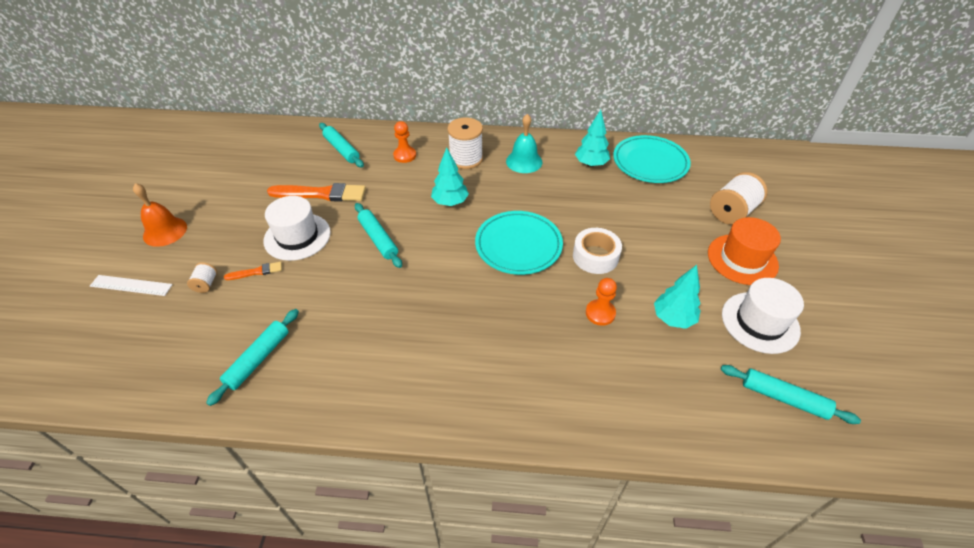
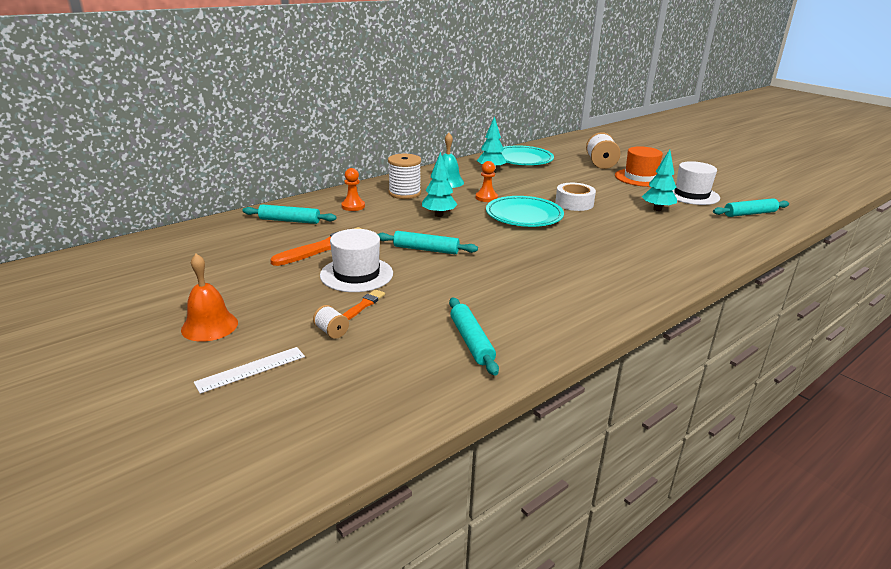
camera: 45 degrees left, 20 degrees down
(600, 313) = (623, 222): orange pawn -> orange pawn (486, 198)

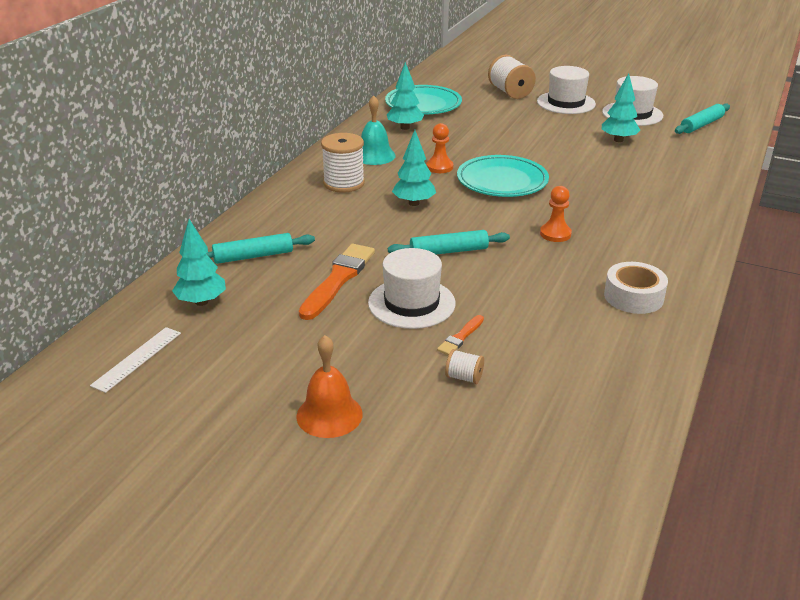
camera: 25 degrees left, 5 degrees up
(223, 238) = (201, 302): none -> turquoise tree
(251, 369) = (434, 446): white ruler -> white ruler (137, 359)
(353, 206) = (305, 216): orange pawn -> orange pawn (555, 234)
(363, 305) = (460, 337): orange brush -> orange brush turned 150 degrees counterclockwise
(471, 341) = (603, 343): turquoise rolling pin -> none
(574, 203) = (535, 152): white tape -> white tape (633, 297)
(640, 178) = (566, 103): orange hat -> white hat

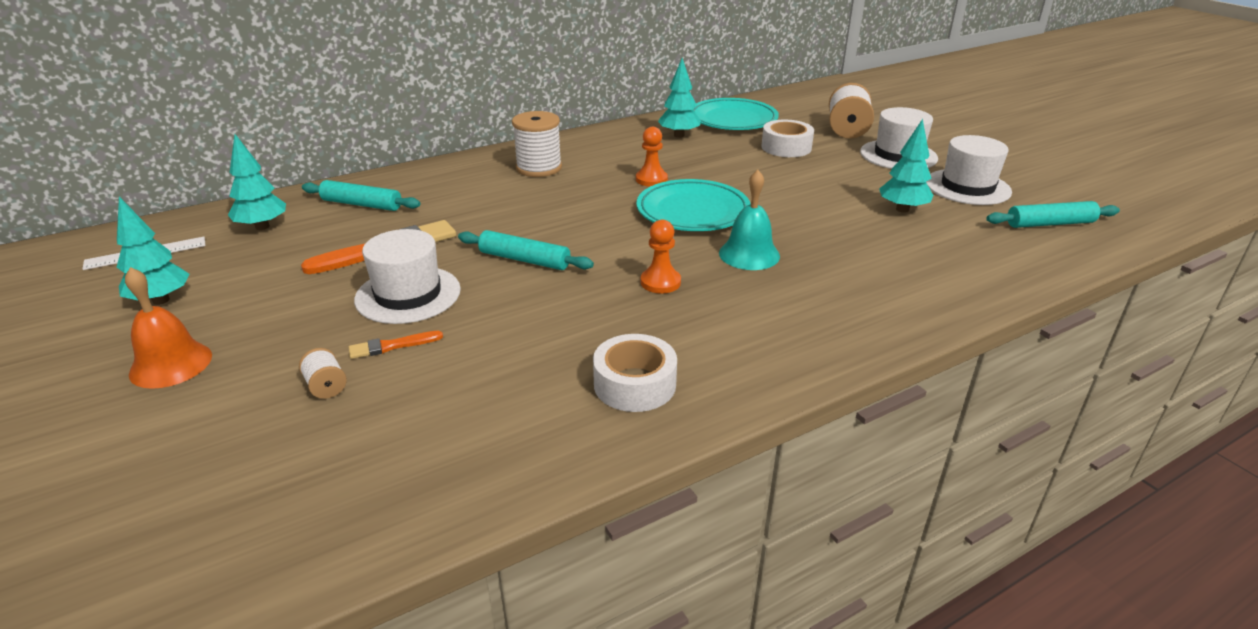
camera: 35 degrees right, 0 degrees up
(374, 155) = (607, 152): turquoise bell -> turquoise bell (749, 254)
(414, 203) = (570, 204): turquoise tree -> turquoise tree (161, 300)
(490, 116) = (786, 147): none -> white tape

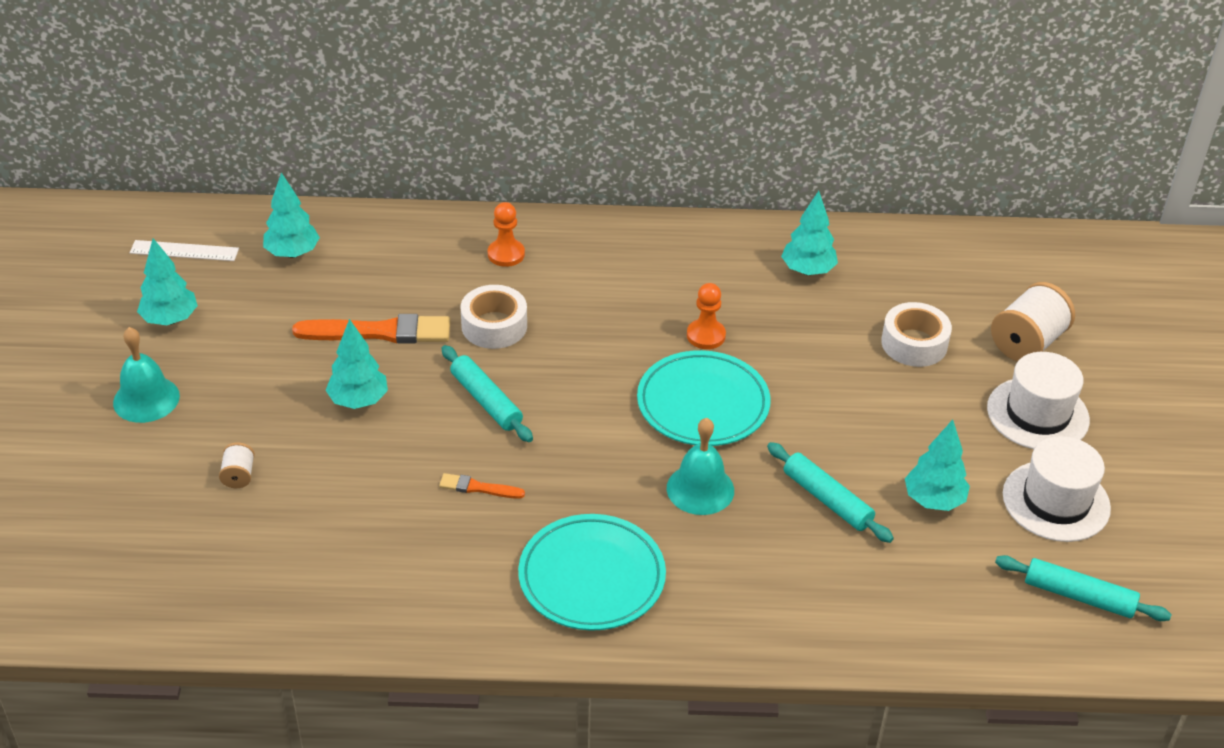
camera: 30 degrees right, 10 degrees up
(171, 364) = (146, 399): orange bell -> turquoise bell
(361, 204) = (395, 256): turquoise rolling pin -> turquoise rolling pin (827, 499)
(392, 346) = (310, 455): orange brush -> orange brush (478, 488)
(408, 294) = (358, 401): white hat -> turquoise tree
(539, 168) = (604, 267): white spool -> none
(634, 384) = (462, 587): white tape -> white tape (494, 326)
(660, 282) = (582, 486): orange pawn -> orange pawn (506, 254)
(733, 119) = (902, 266): turquoise plate -> turquoise plate (591, 577)

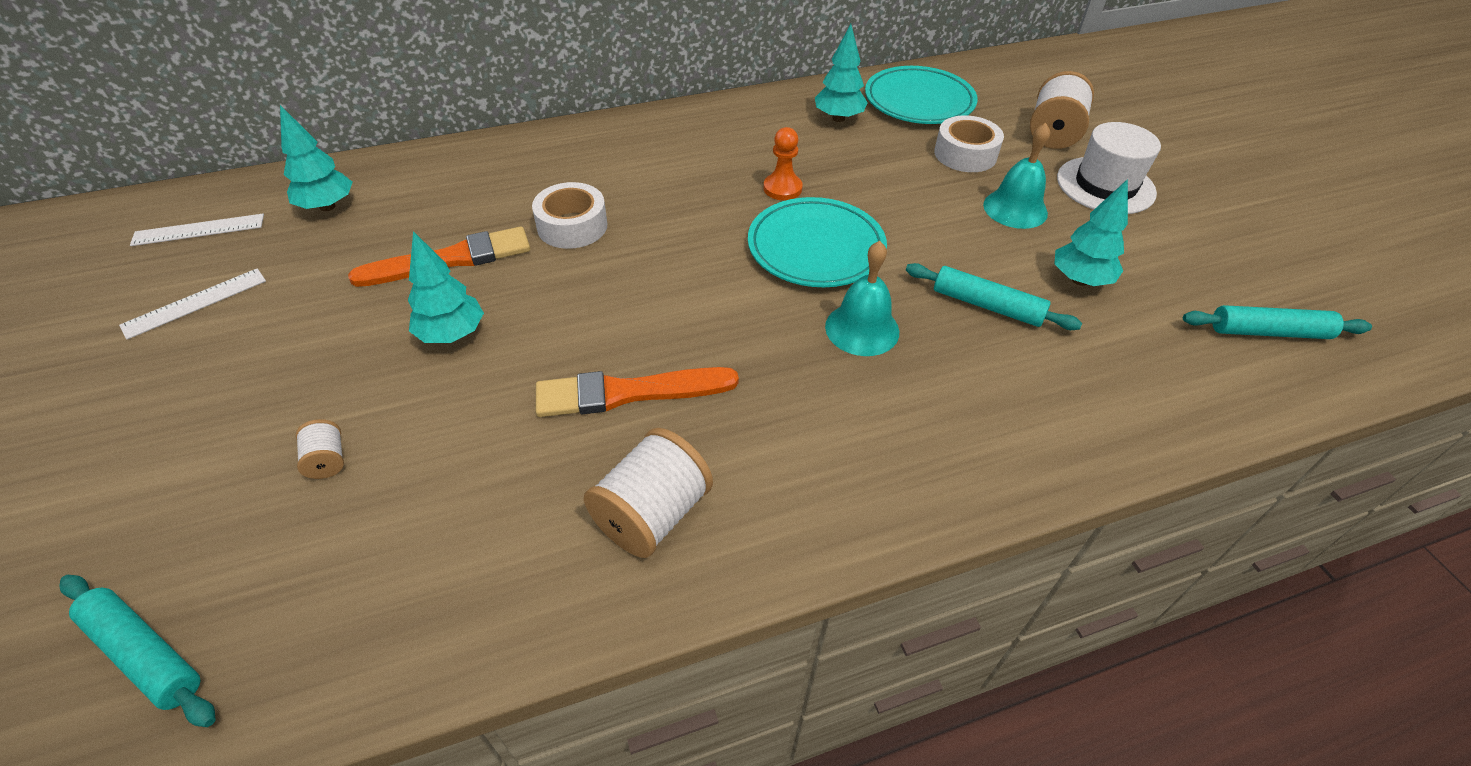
camera: 20 degrees left, 5 degrees up
(146, 399) = (180, 399): turquoise bell -> turquoise bell (1015, 209)
(170, 319) = (195, 303): turquoise tree -> white ruler
(456, 583) = (652, 514): none -> white spool
(478, 488) = (628, 393): orange brush -> orange brush, size x1.99
(486, 401) = (596, 299): turquoise rolling pin -> turquoise rolling pin (145, 653)
(506, 254) = (555, 161): orange pawn -> none
(591, 577) = (805, 458): turquoise plate -> turquoise plate (919, 101)
(1056, 501) = (1179, 252): white hat -> none

